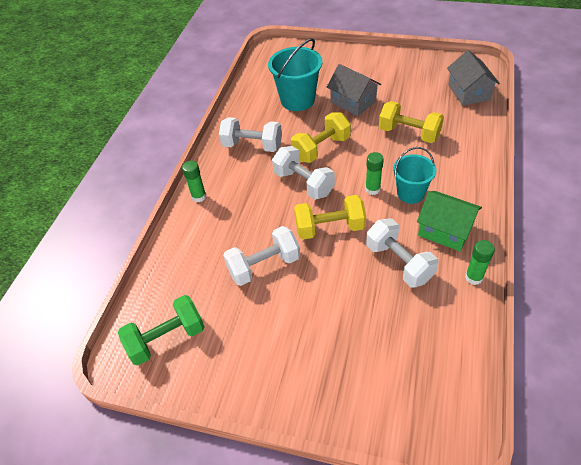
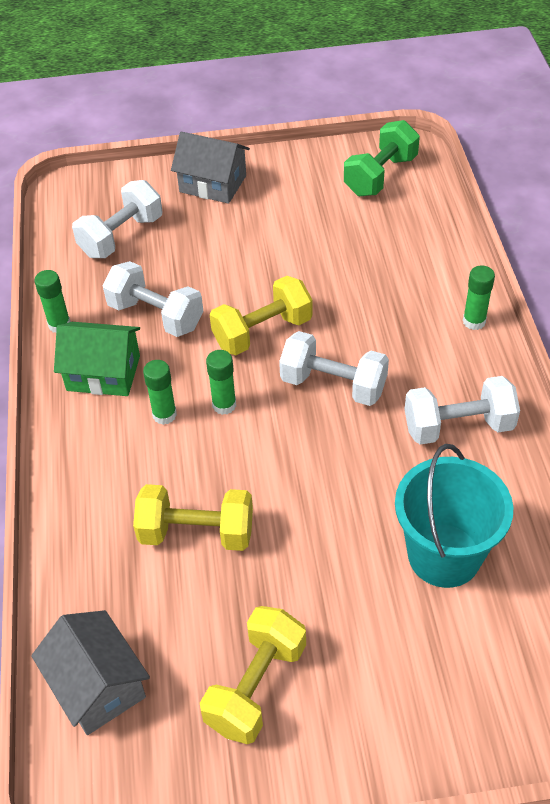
camera: 155 degrees right, 0 degrees up
(264, 266) = (322, 266): white dumbbell -> white dumbbell (121, 236)
(321, 148) = (338, 455): yellow dumbbell -> yellow dumbbell (256, 686)
(353, 102) = (330, 583): grey house -> grey house (213, 184)
(410, 193) = (164, 415): turquoise bucket -> green glue stick

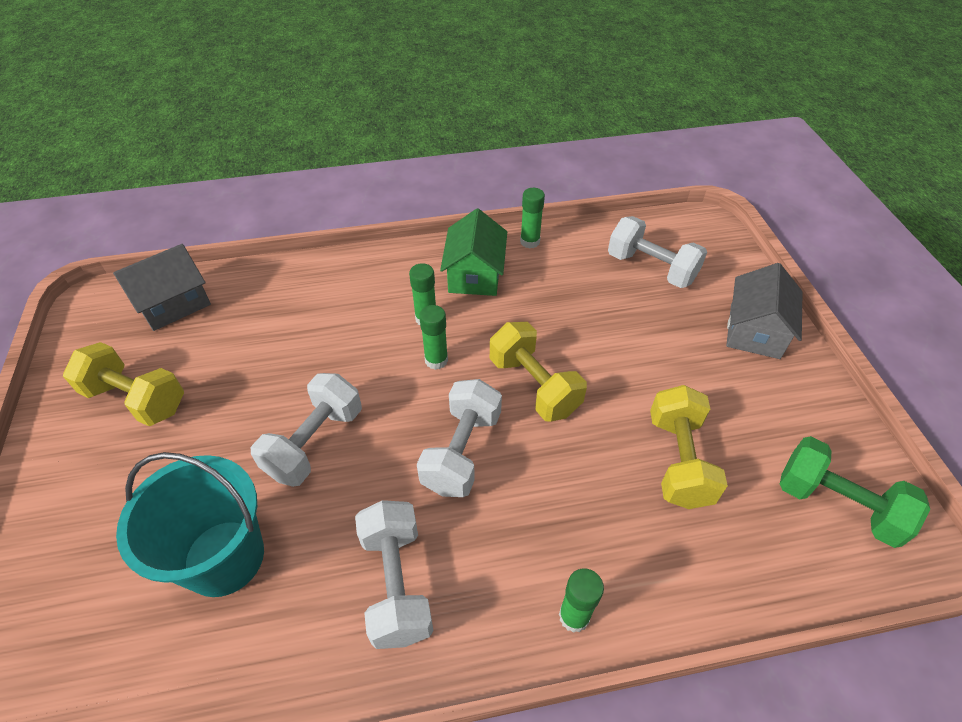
camera: 85 degrees right, 0 degrees up
(156, 315) = (548, 302): white dumbbell -> white dumbbell (315, 442)
(196, 533) = (295, 350): yellow dumbbell -> yellow dumbbell (678, 460)

